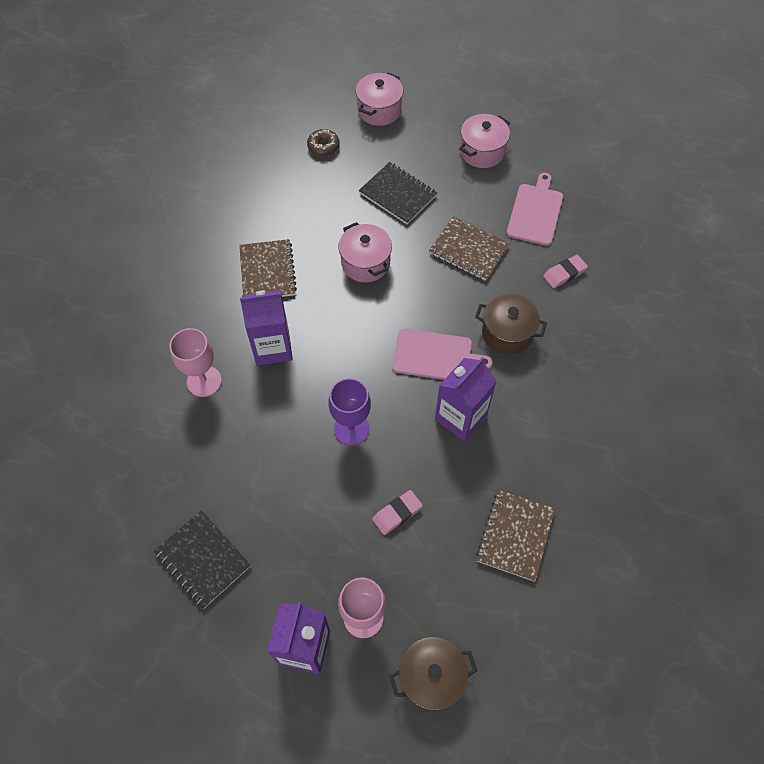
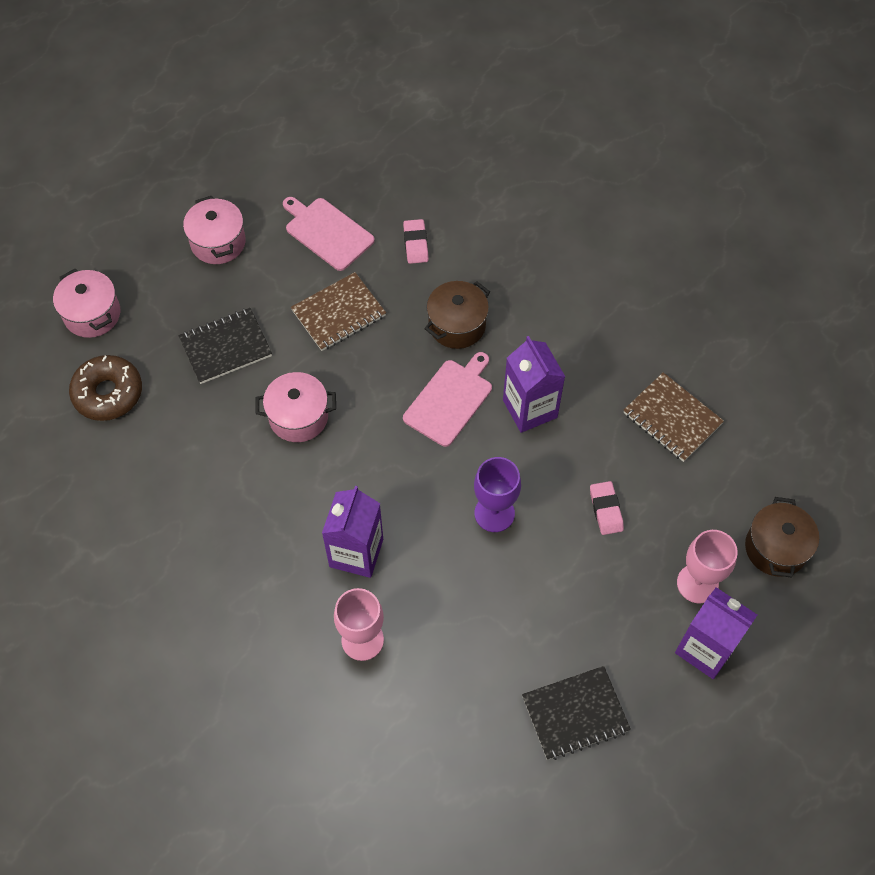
camera: 65 degrees left, 0 degrees up
(268, 271) = (252, 520): brown notebook -> none
(323, 146) = (108, 393): brown donut -> brown donut, size x1.68

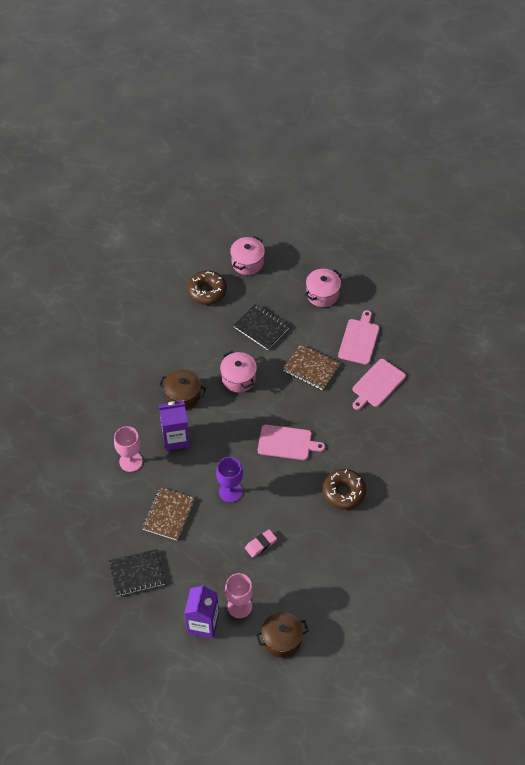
camera: 65 degrees right, 5 degrees down
(415, 244) = (377, 384): pink eraser -> pink cutting board
(457, 325) = (336, 426): brown pot -> brown pot (183, 395)
(530, 409) = (303, 483): purple carton -> none
(571, 363) = (343, 492): none -> brown donut
(575, 714) = (137, 573): black notebook -> black notebook turned 60 degrees counterclockwise
(672, 419) = (336, 557): brown notebook -> brown notebook (168, 514)

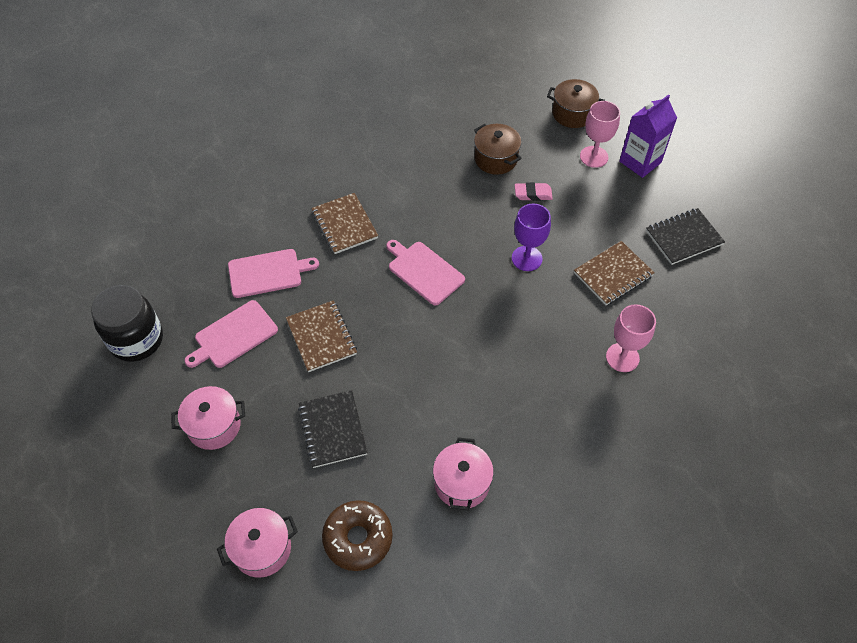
camera: 145 degrees left, 0 degrees up
(137, 573) = (683, 237): black notebook -> black notebook turned 45 degrees counterclockwise
(176, 438) = (548, 352): purple carton -> none
(183, 395) = (503, 400): brown pot -> brown pot (495, 159)
(238, 378) = (417, 379): pink pot -> pink pot (462, 483)
(343, 492) = (409, 192): brown donut -> none
(362, 442) = (344, 225): none -> brown notebook
(407, 307) = (137, 340): none -> black jar

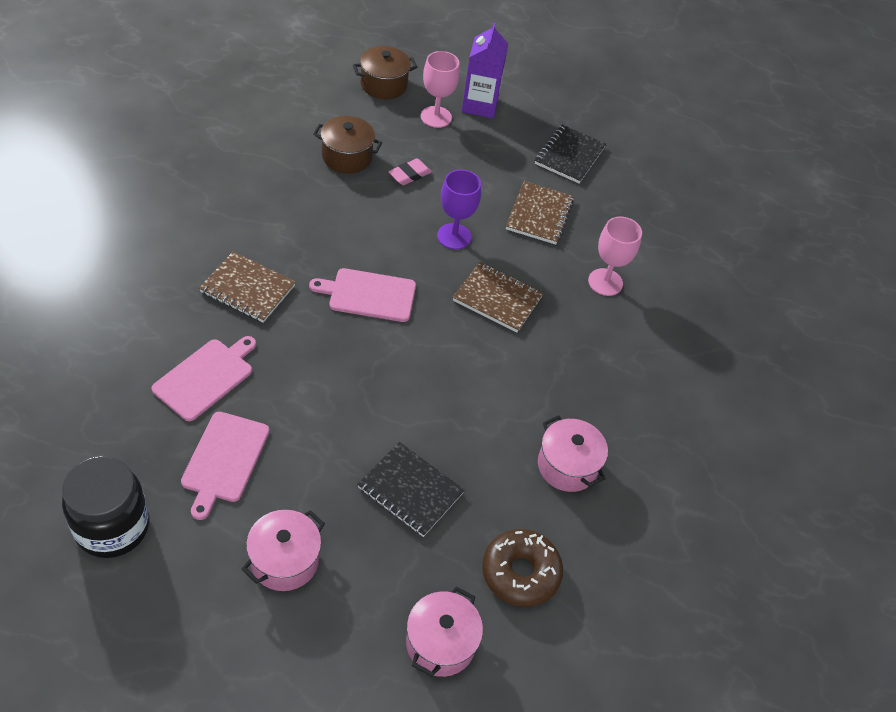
camera: 45 degrees left, 5 degrees down
(321, 337) = (321, 410): brown notebook -> brown notebook (497, 298)

